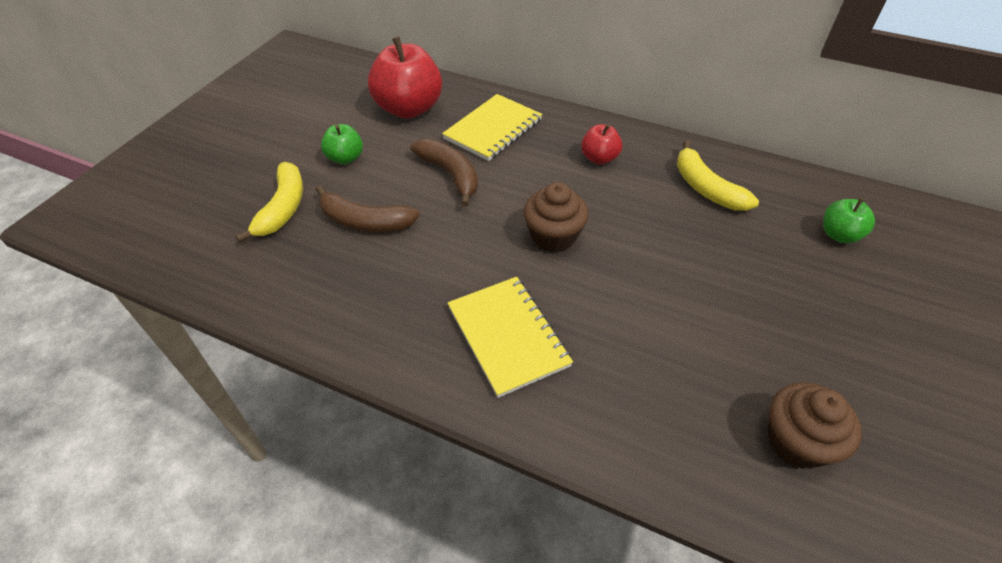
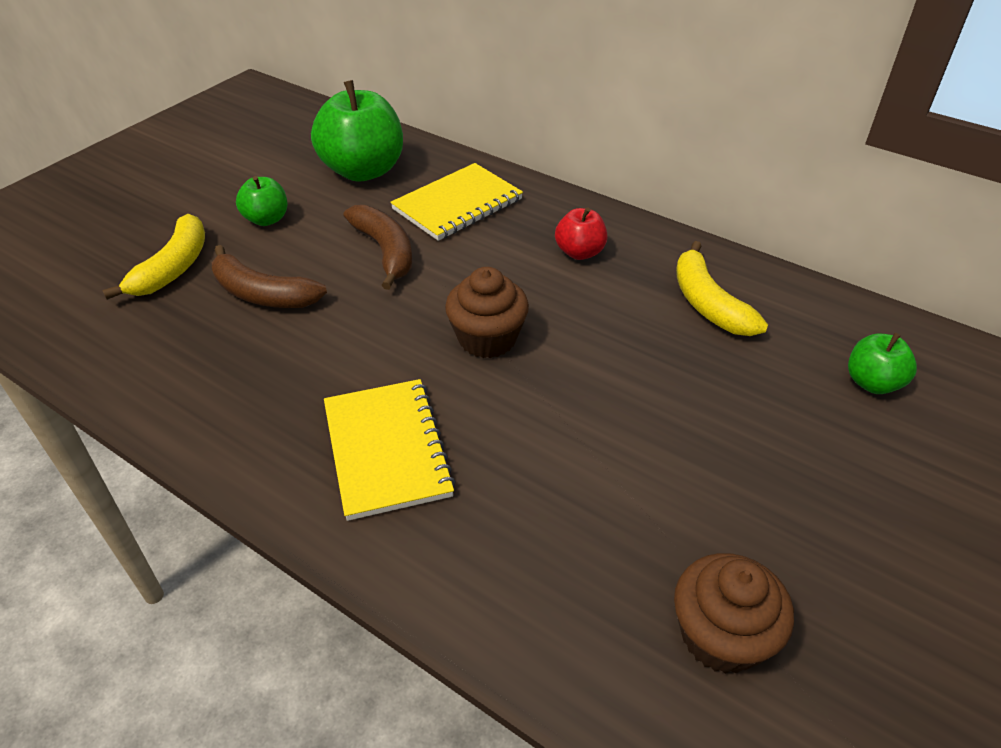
camera: 10 degrees right, 5 degrees down
(409, 109) = (363, 171): red apple -> green apple

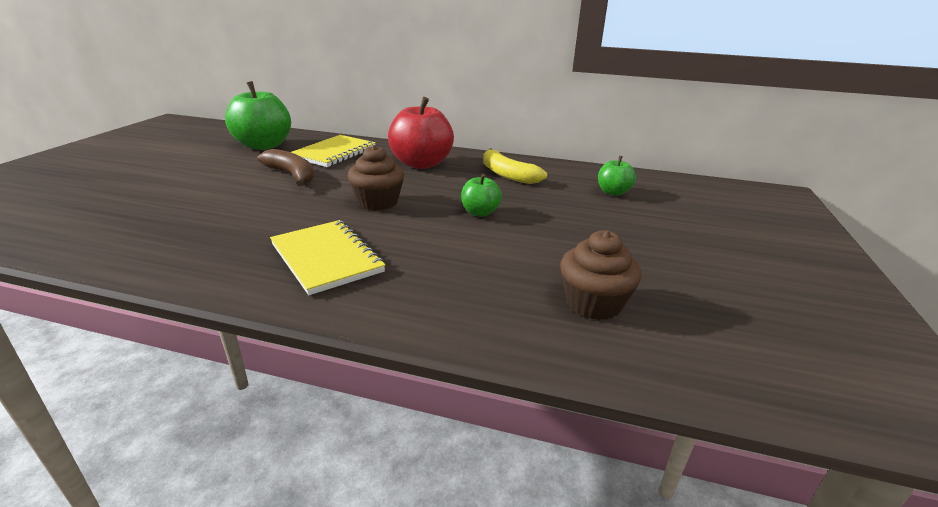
camera: 20 degrees left, 15 degrees down
(173, 268) = (126, 197): yellow banana -> none
(262, 294) = (204, 201): brown banana -> none
(266, 219) = (198, 170): green apple -> green apple (480, 212)
(579, 252) = (421, 164): red apple -> red apple, size x1.94

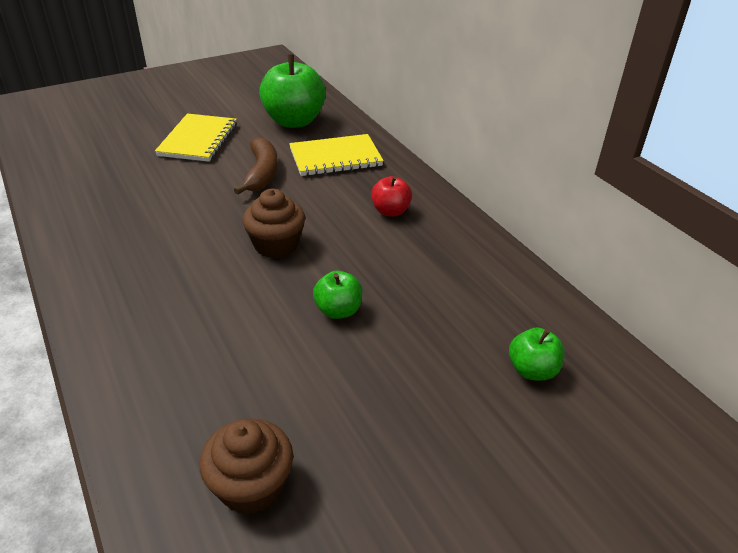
camera: 45 degrees right, 10 degrees up
(326, 258) = (153, 288): yellow notebook -> yellow notebook (198, 140)
(421, 164) = (390, 211): red apple -> red apple, size x0.51
(507, 174) = (453, 273): yellow banana -> none

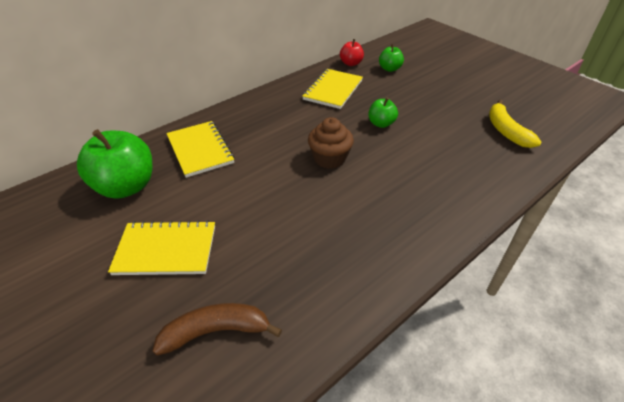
camera: 100 degrees left, 5 degrees up
(251, 486) = (506, 131): brown cupcake -> yellow banana
(262, 173) = (231, 187): brown banana -> brown banana (216, 331)
(390, 211) = (273, 116): red apple -> red apple (351, 63)
(454, 276) = (333, 90): none -> yellow notebook

